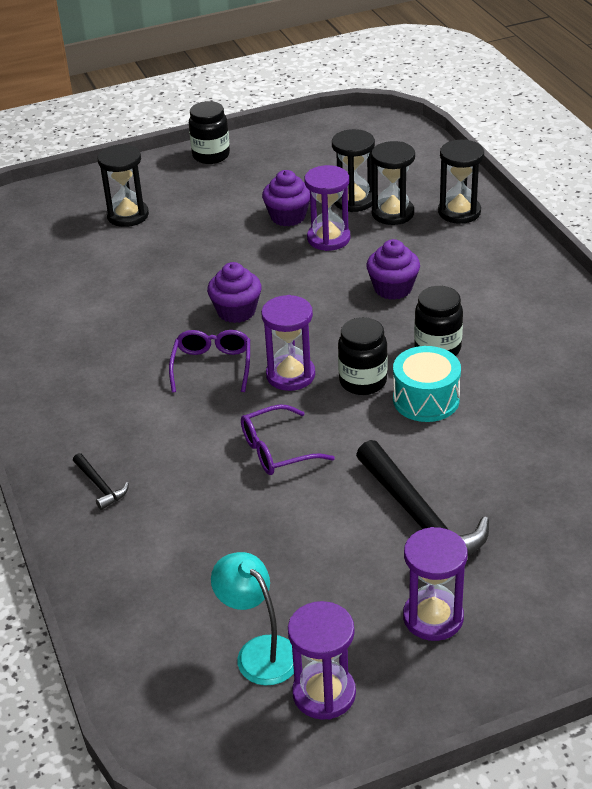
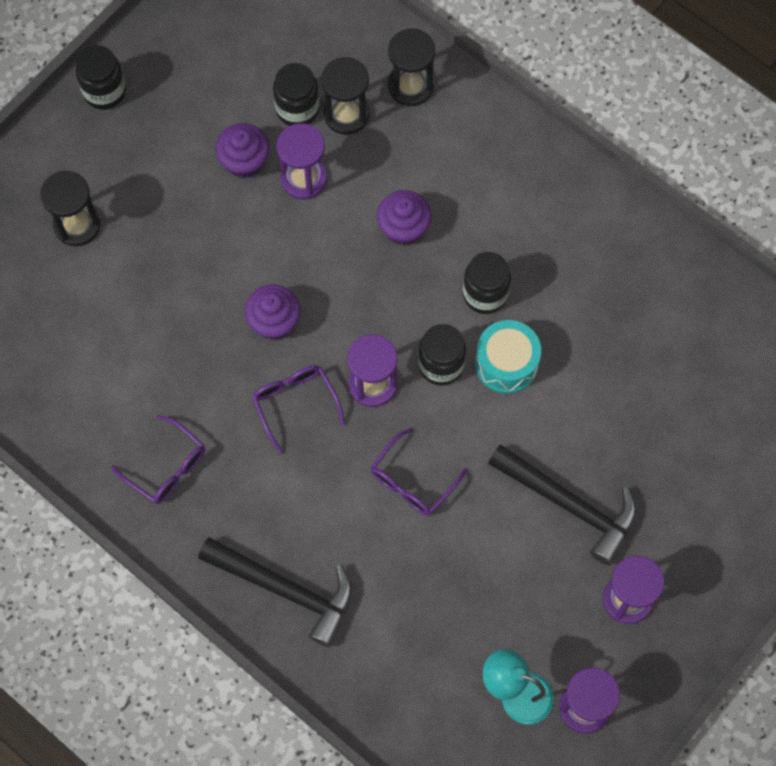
camera: 30 degrees left, 30 degrees up
(70, 371) = (167, 467): none -> purple glasses
(100, 486) = (286, 590): black hammer -> black hammer, size x2.19
(354, 201) = (297, 109): black hourglass -> black jar

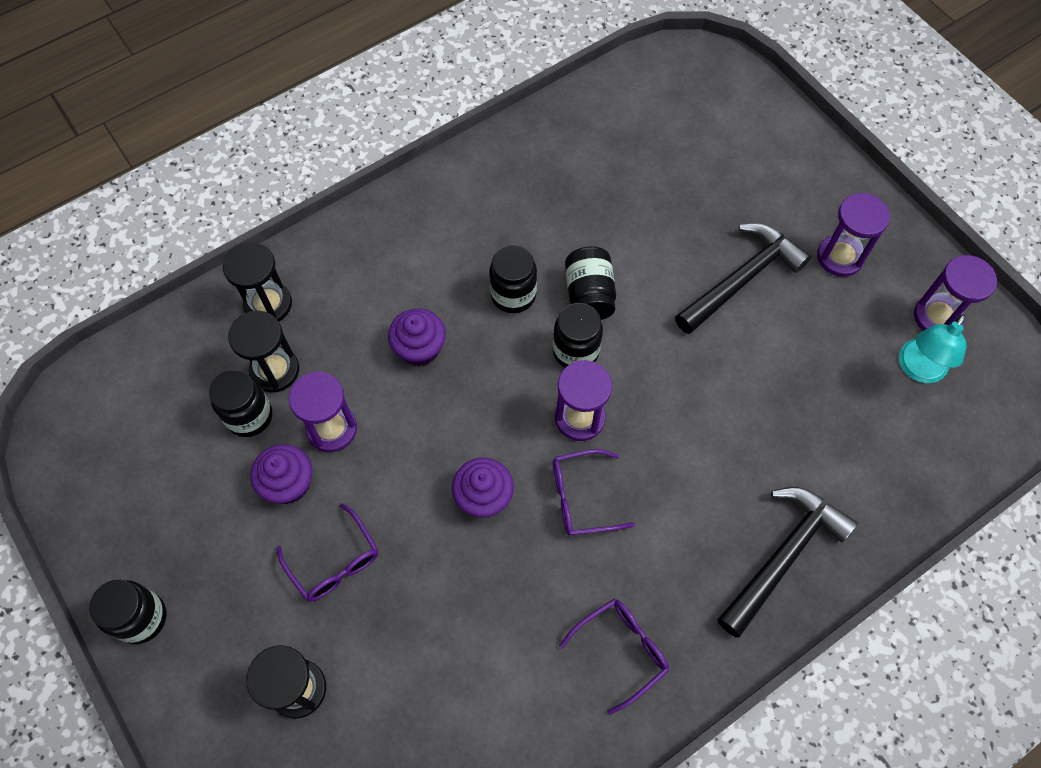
camera: 75 degrees left, 5 degrees down
(412, 481) = (690, 407): purple glasses -> purple glasses (334, 562)
(506, 363) = (589, 295): turquoise drum -> black jar

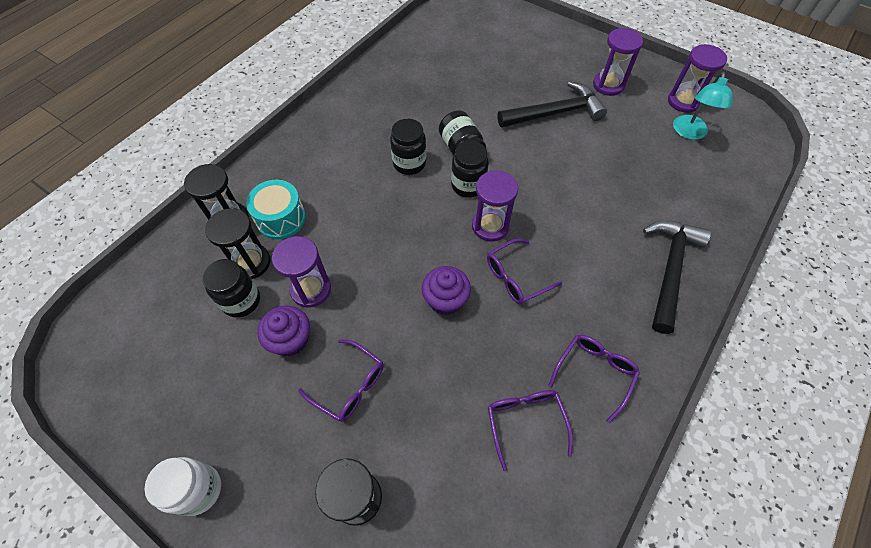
camera: 20 degrees left, 5 degrees down
(141, 618) = (199, 490): black jar -> white jar
(328, 322) = (281, 218): none -> turquoise drum
(419, 348) = (356, 215): purple cupcake -> none
(513, 676) = (525, 422): none -> purple glasses
(742, 279) = (555, 113): black hammer -> black hammer turned 45 degrees clockwise

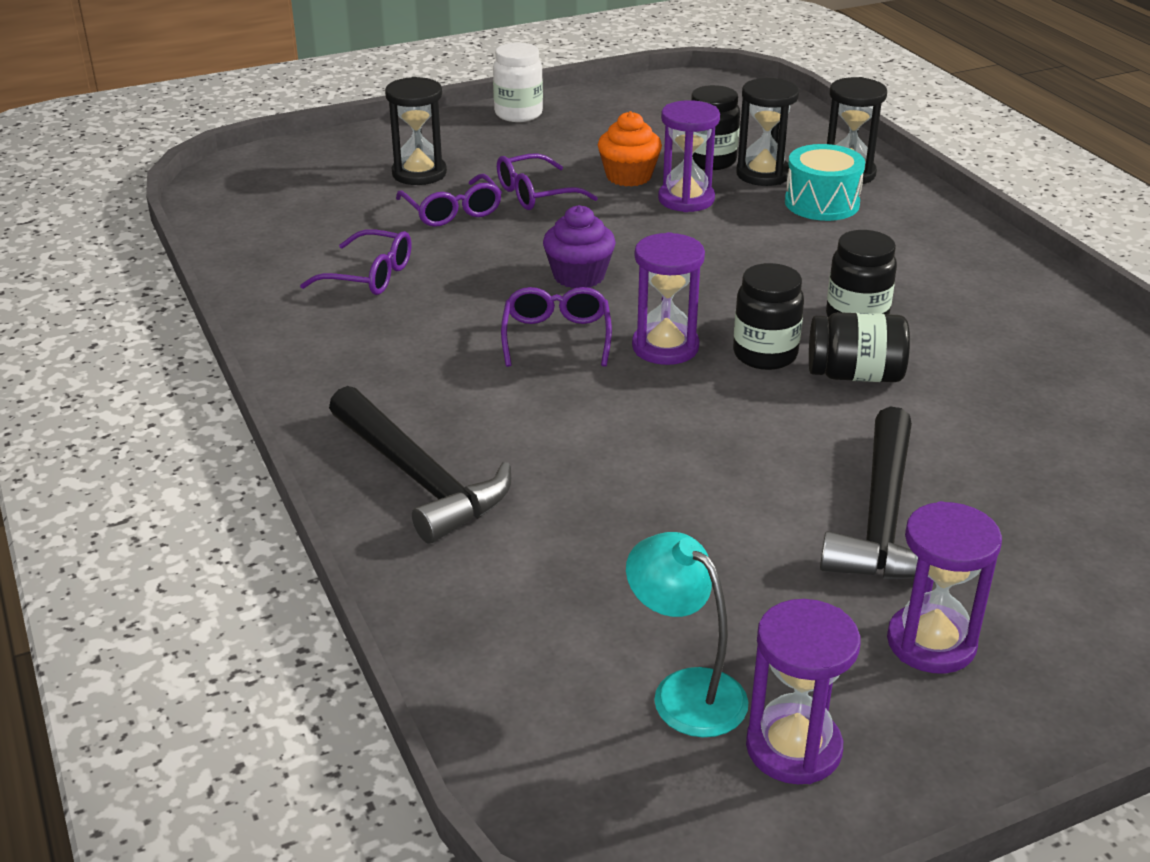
camera: 120 degrees right, 25 degrees down
(290, 339) = (628, 176): purple cupcake -> orange cupcake
(594, 372) = (361, 342): purple glasses -> purple glasses (452, 211)

